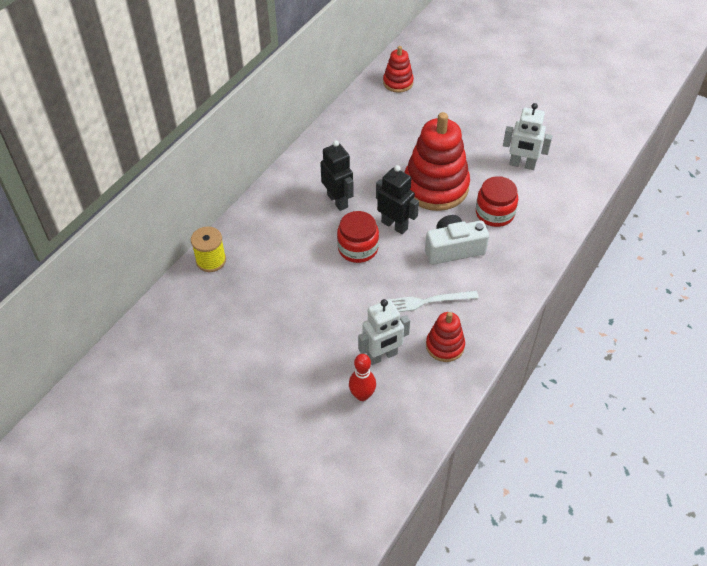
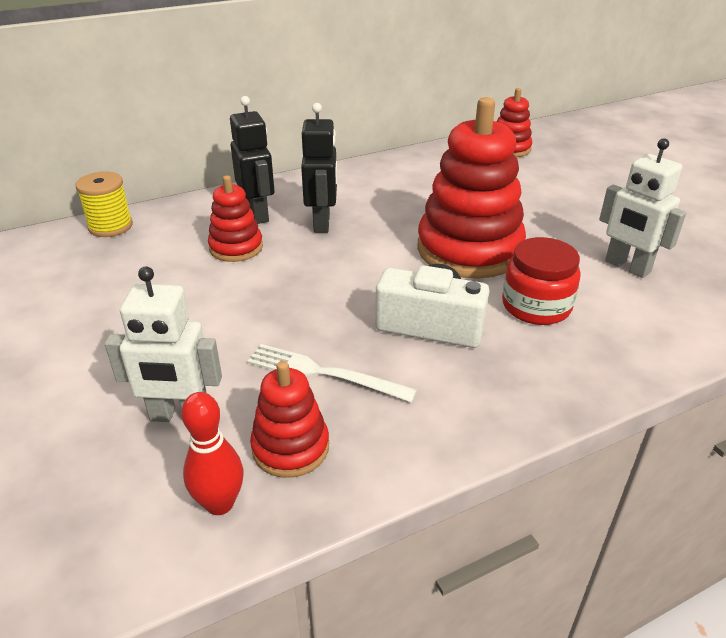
camera: 30 degrees right, 15 degrees down
(306, 242) = (236, 248): none -> red stacking toy
(358, 248) = (294, 275): red jar -> none
(362, 395) = (87, 457): red bowling pin -> red bowling pin (220, 503)
(394, 225) = (370, 269): black robot -> black robot (258, 214)

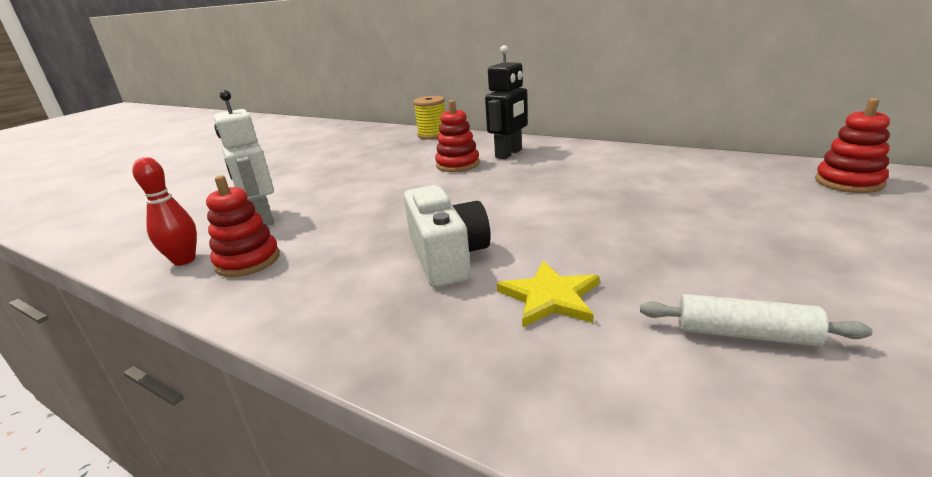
camera: 60 degrees right, 10 degrees down
(322, 223) = (533, 171): black robot -> none
(324, 373) = (339, 241): white fork -> none
(469, 250) = (597, 231): red stacking toy -> none
(536, 306) = (550, 297): red jar -> yellow star
(627, 267) = (744, 334): white robot -> white rolling pin

